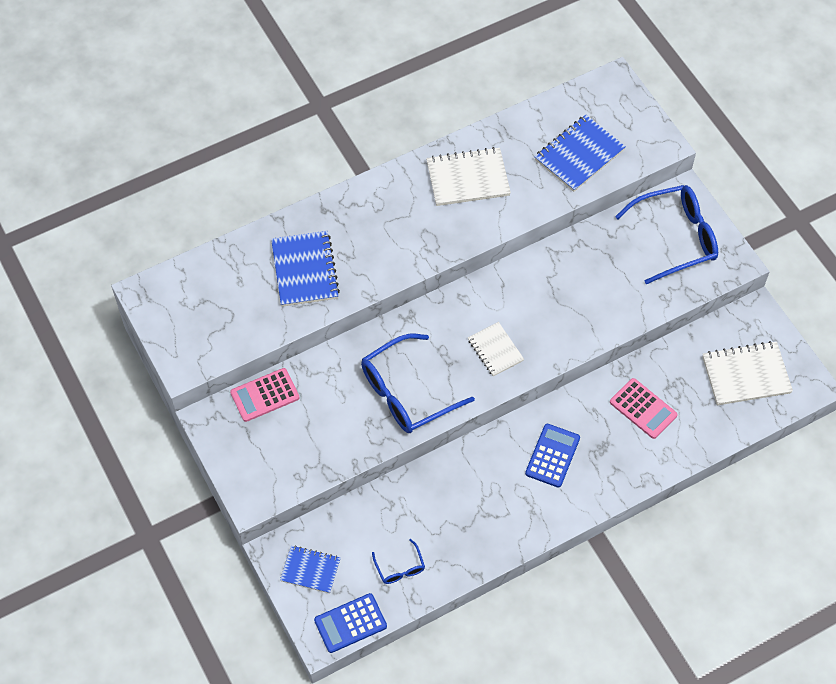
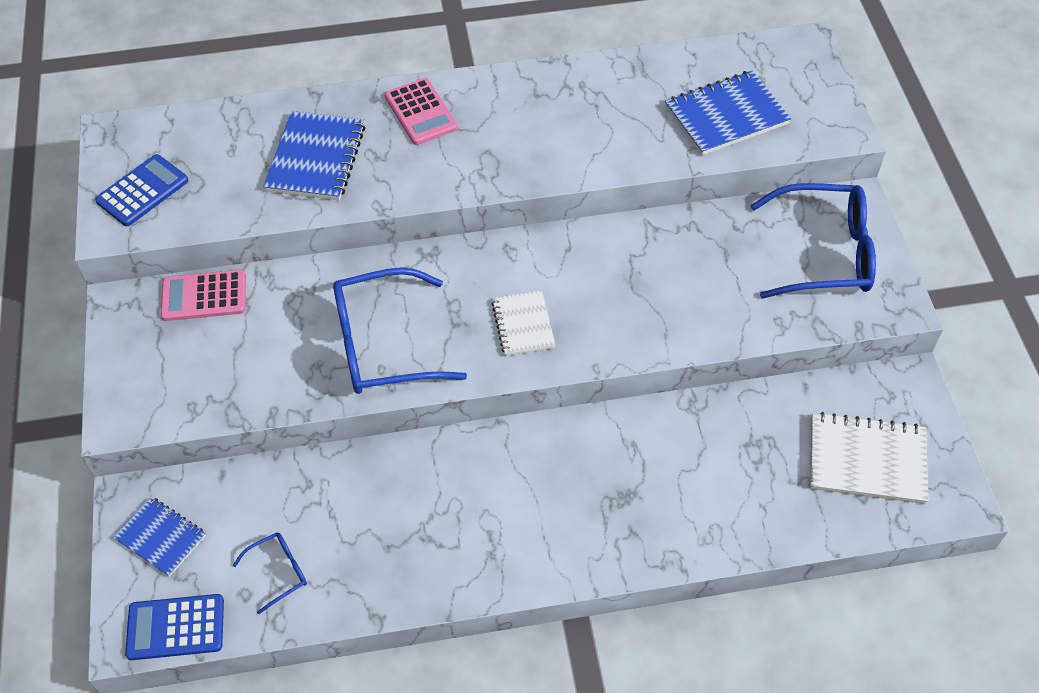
camera: 20 degrees right, 5 degrees down
(399, 567) = (278, 572): blue glasses -> blue glasses turned 120 degrees counterclockwise
(468, 178) = (570, 107): white notebook -> none
(552, 456) = (551, 487): blue calculator -> blue calculator (142, 191)
(643, 408) = (702, 462): pink calculator -> pink calculator (421, 112)

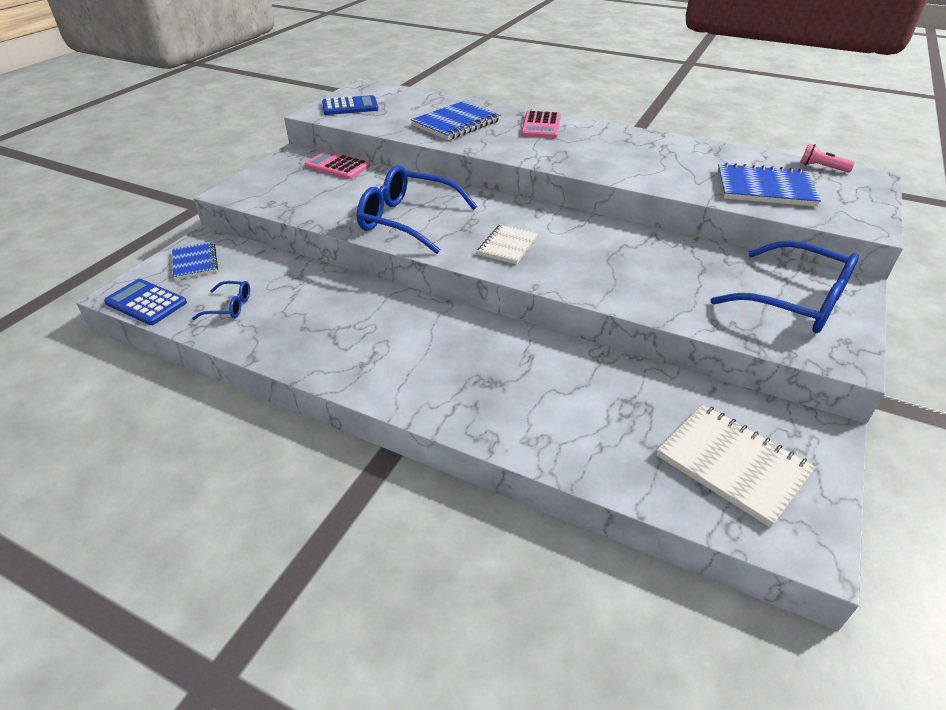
camera: 35 degrees right, 15 degrees down
(755, 48) = (821, 167): none -> pink flashlight

